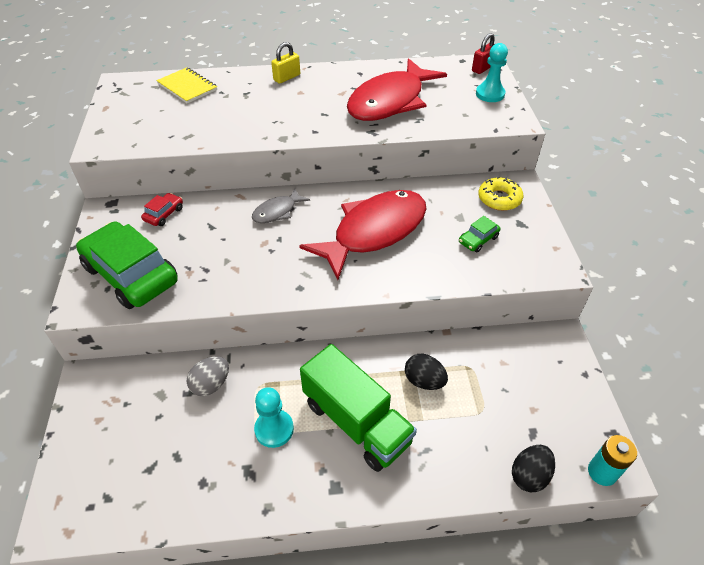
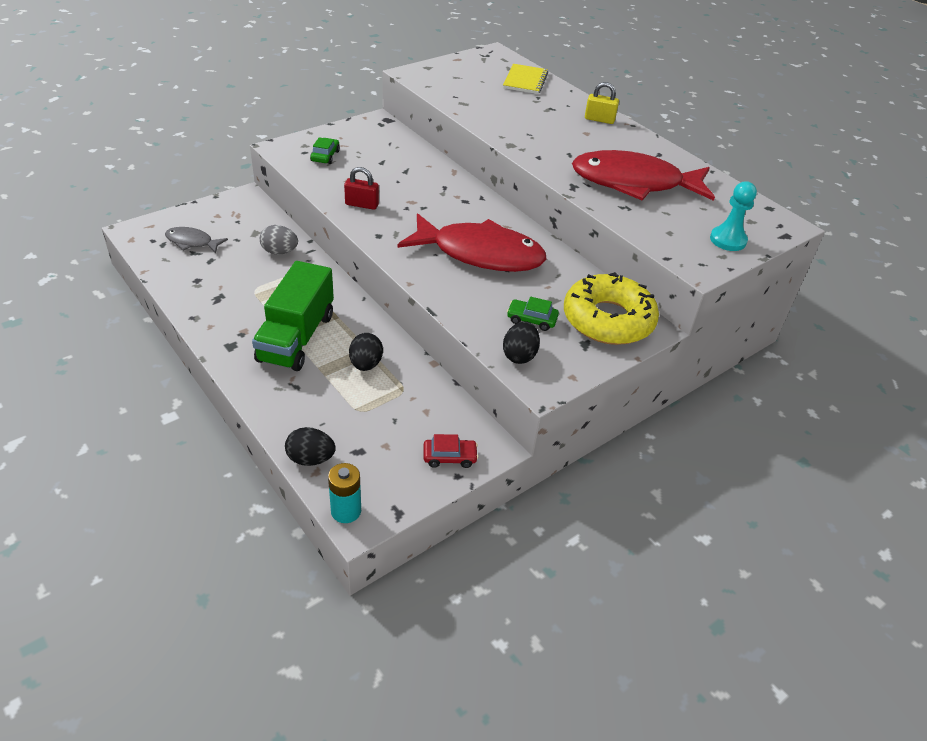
camera: 55 degrees right, 5 degrees down
(131, 274) = (325, 156): green car -> green car, size x0.43
(164, 214) = (398, 145): red car -> red car (449, 457)
(274, 429) = (261, 297): turquoise pawn -> none
(277, 211) = (453, 195): grey fish -> grey fish (192, 242)
(483, 68) = (773, 224): red padlock -> red padlock (362, 204)
(499, 199) = (608, 319): yellow donut -> yellow donut, size x1.79
(518, 266) = (519, 355): none -> black egg

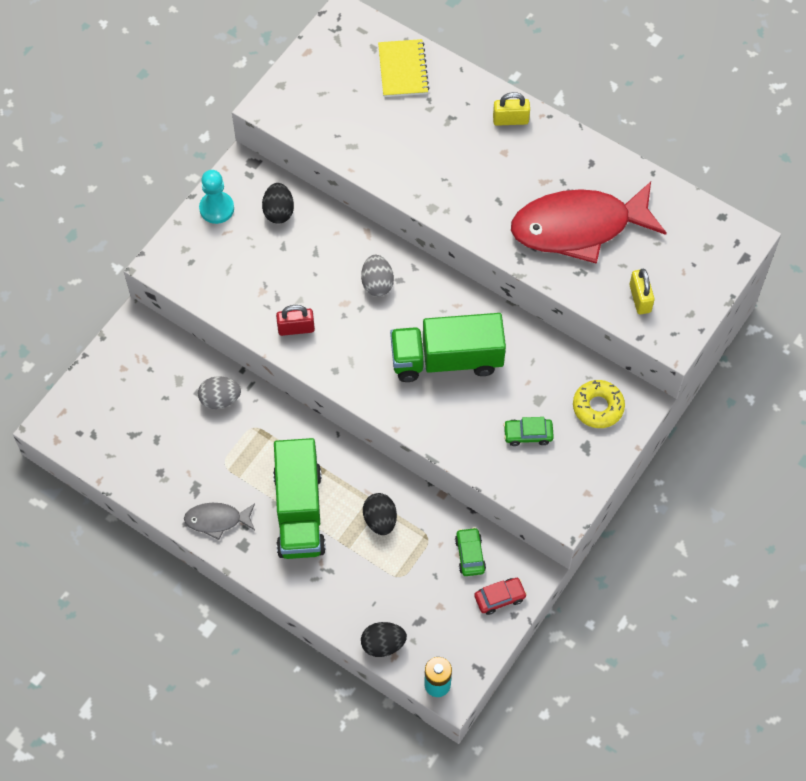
camera: 15 degrees left, 20 degrees up
(192, 242) = (122, 420): grey fish -> grey fish (217, 520)
(325, 156) = (217, 260): green car -> green car (470, 555)
(445, 198) = (377, 283): none -> grey egg
(480, 254) = (446, 359): red fish -> green truck
(519, 355) = (532, 485): black egg -> black egg (278, 211)
(608, 319) = (598, 407): yellow donut -> yellow donut, size x0.56
(675, 235) = (640, 298): none -> yellow padlock
(728, 240) = (691, 287): turquoise pawn -> turquoise pawn (216, 208)

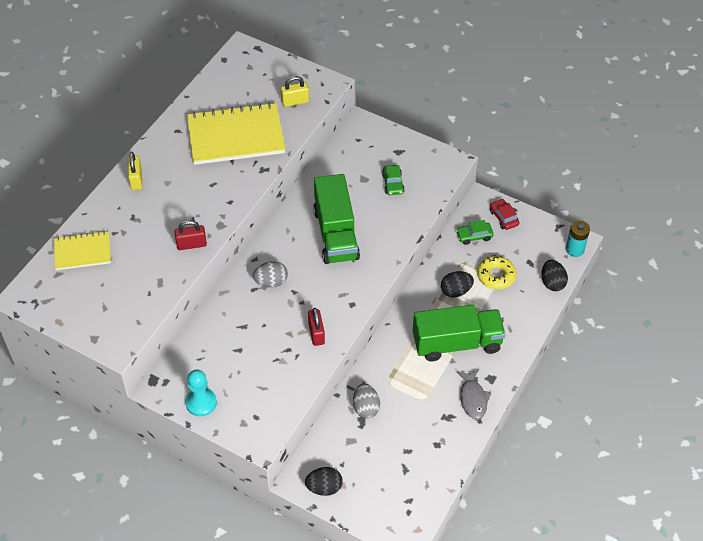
camera: 95 degrees left, 10 degrees down
(278, 211) = (204, 356): black egg -> black egg (324, 487)
(404, 177) = (191, 244): none -> red padlock
(578, 227) = (236, 136): red fish -> yellow notebook
(598, 407) = (366, 146): yellow donut -> yellow donut (496, 276)

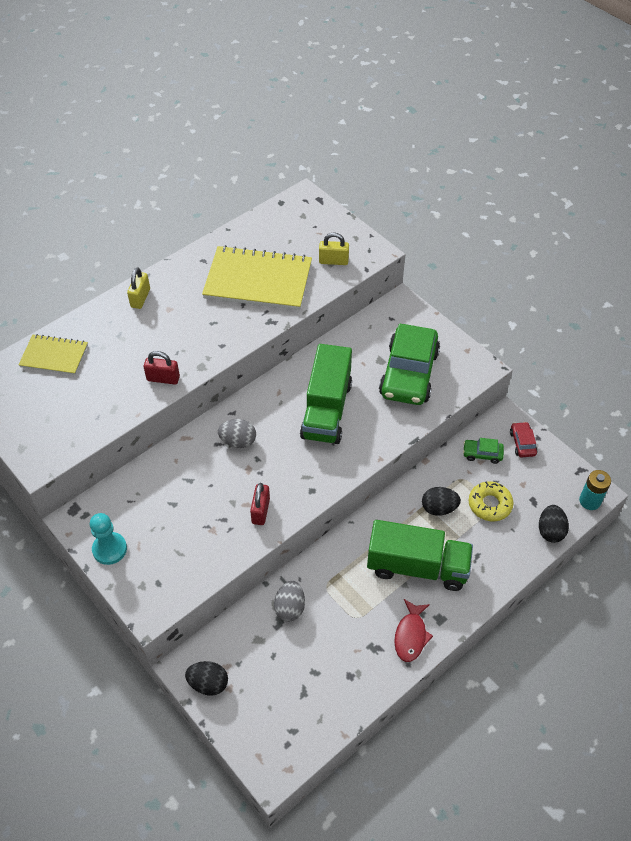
camera: 20 degrees right, 0 degrees up
(393, 183) = (409, 373): green car -> green car, size x2.34
(473, 398) = (411, 635): grey fish -> red fish

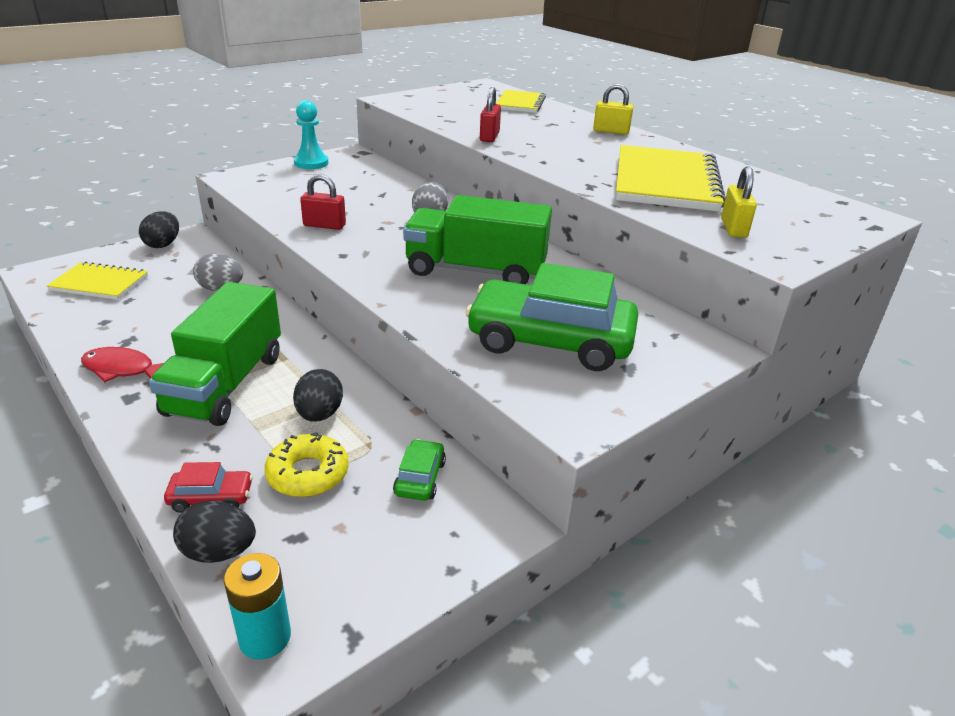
camera: 90 degrees right, 20 degrees down
(289, 707) = (99, 283): none -> yellow notebook
(522, 443) = (439, 540): red car -> red car (211, 497)

